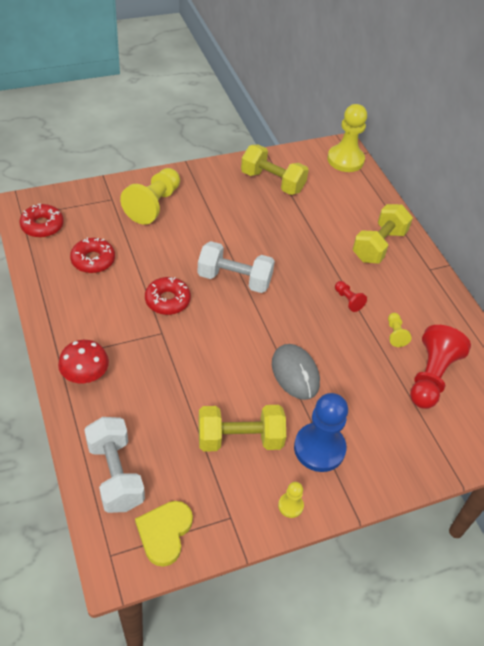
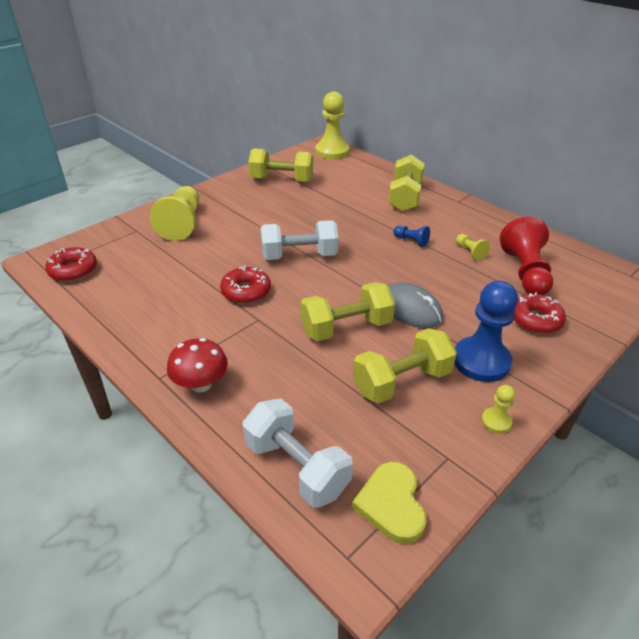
camera: 20 degrees left, 10 degrees down
(93, 260) = (146, 282): red donut -> red donut (535, 320)
(228, 370) = (346, 328): none -> yellow dumbbell
(348, 300) = (411, 241): red pawn -> blue pawn

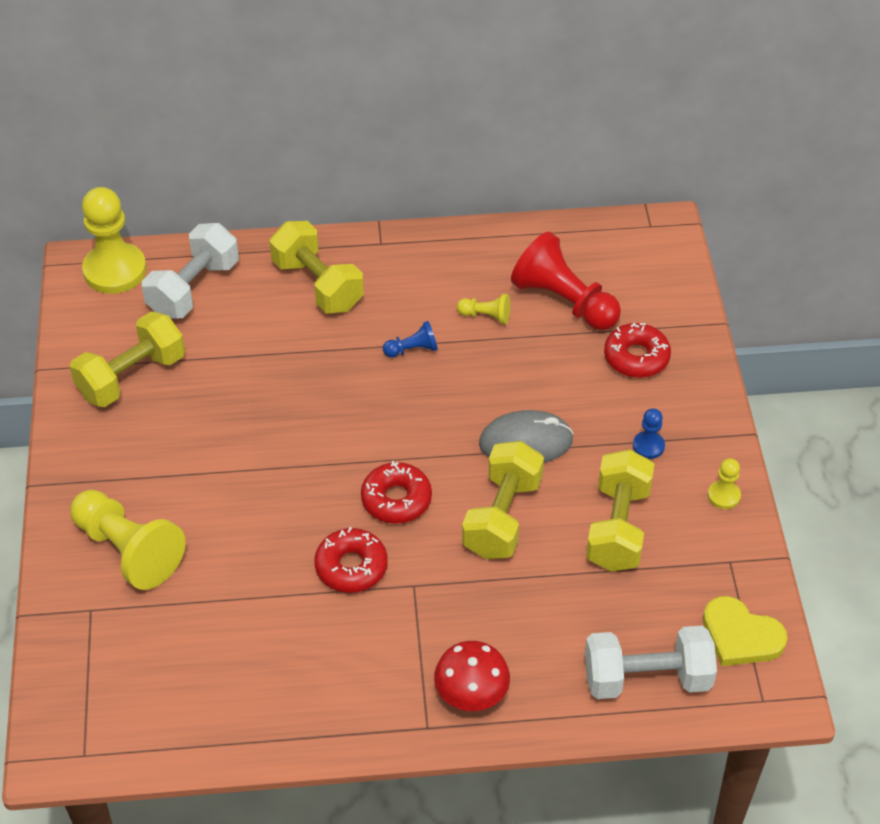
camera: 50 degrees left, 10 degrees up
(73, 270) = (122, 724): red donut -> red donut (396, 499)
(299, 256) = (333, 473): white dumbbell -> white dumbbell (194, 289)
(481, 361) = (648, 446): blue pawn -> blue pawn, size x0.47

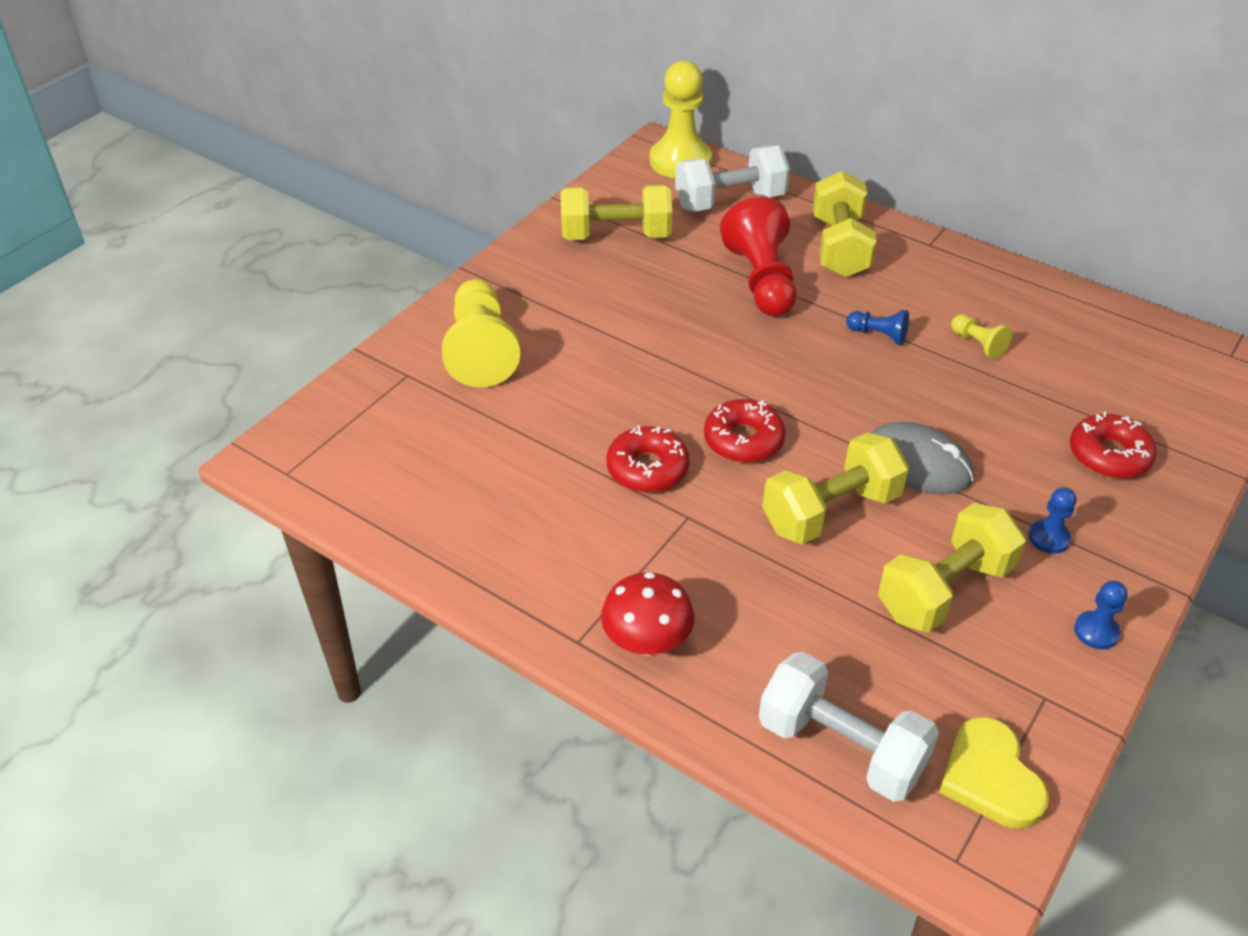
camera: 40 degrees right, 5 degrees down
(564, 301) = (1072, 371): red pawn -> red pawn (761, 281)
(723, 496) = (1096, 631): yellow pawn -> blue pawn

